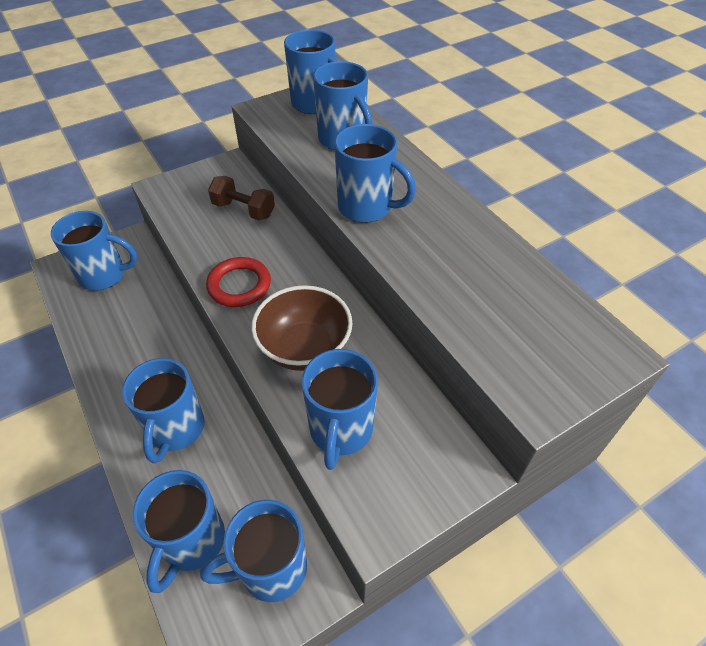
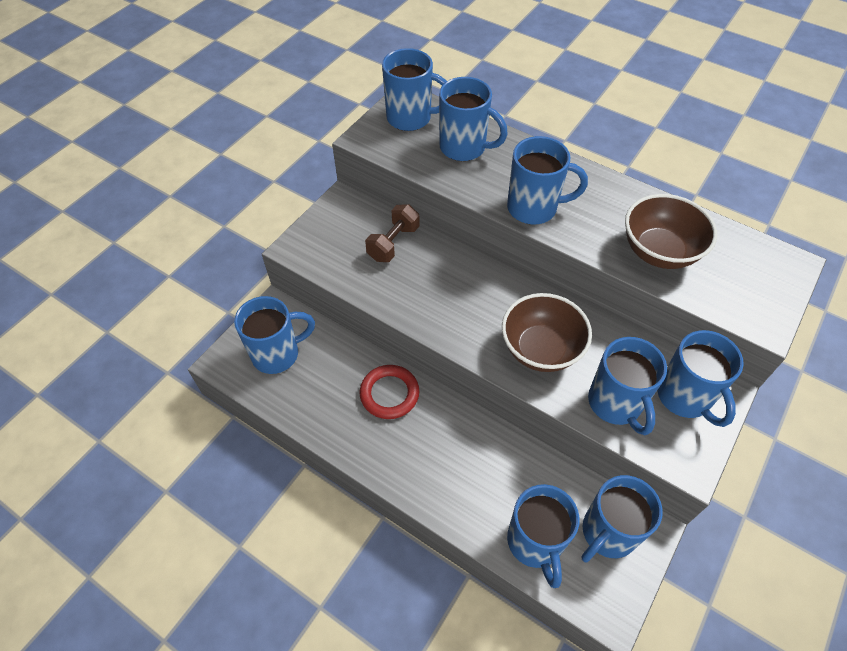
camera: 25 degrees left, 5 degrees up
(176, 429) = (454, 463): blue mug -> blue mug (685, 397)
(239, 285) = (445, 316): red ring -> red ring (389, 394)
(243, 210) = (393, 243): brown dumbbell -> brown dumbbell turned 60 degrees counterclockwise
(466, 287) = (659, 251): none -> brown bowl

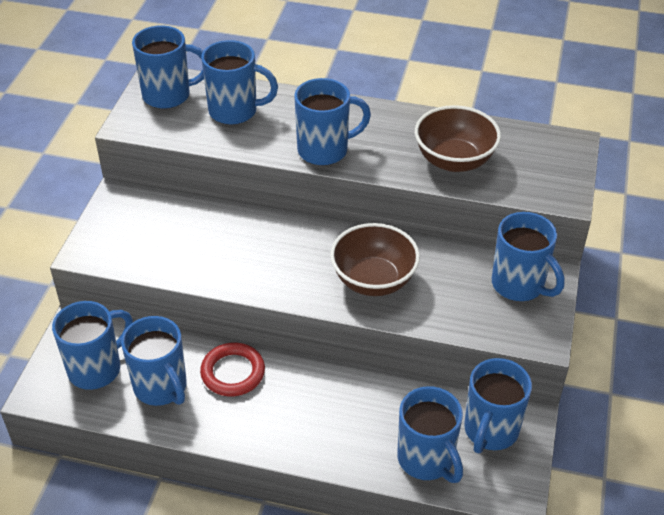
camera: 20 degrees left, 10 degrees down
(393, 243) = (189, 222): brown dumbbell -> none
(615, 404) = (459, 307): blue mug -> blue mug (161, 387)

